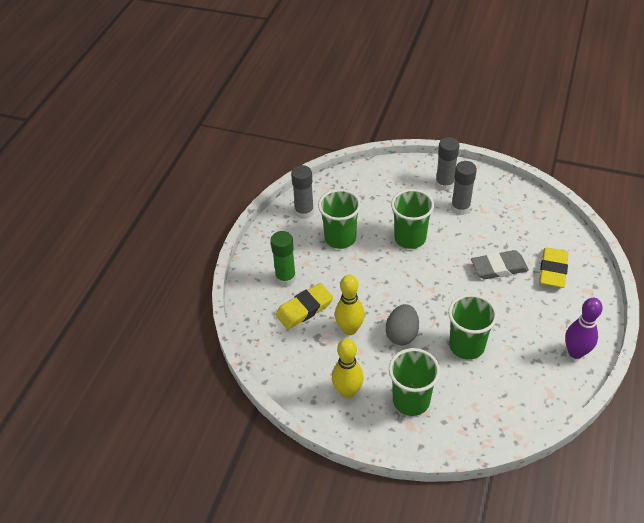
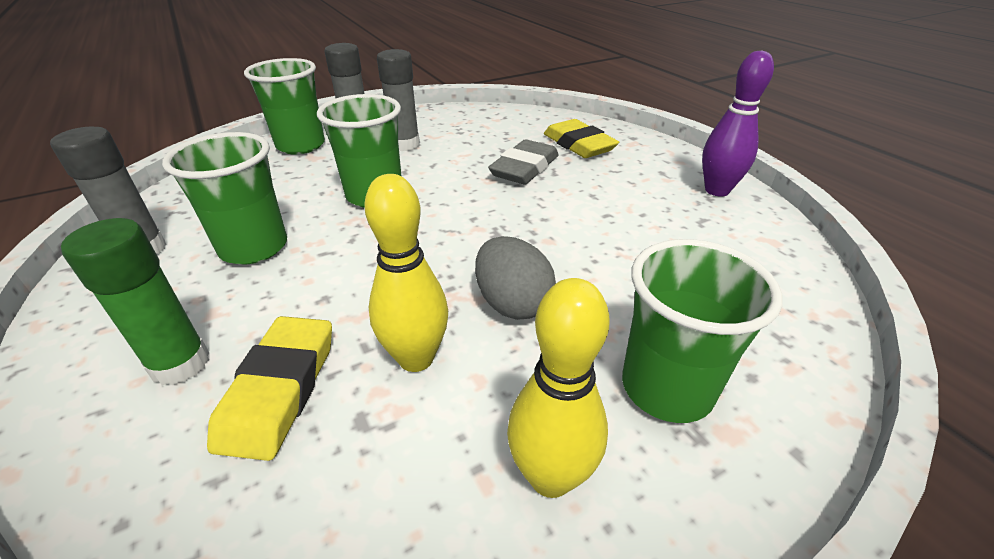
camera: 50 degrees left, 10 degrees down
(466, 346) = (614, 257): green cup -> green cup (301, 145)

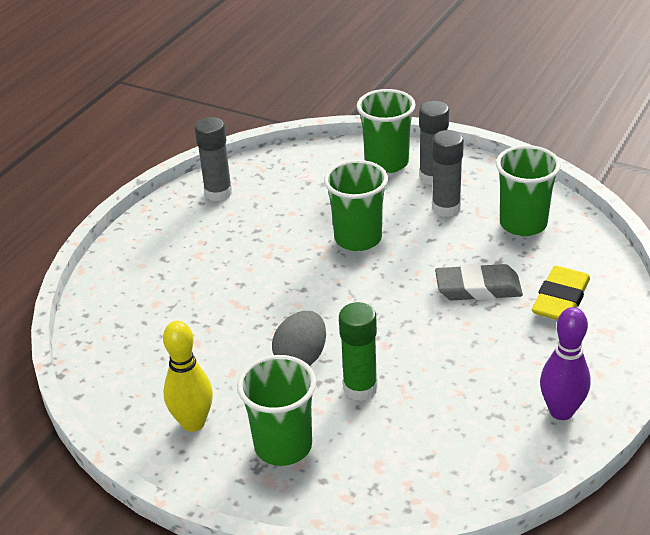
camera: 60 degrees right, 0 degrees up
(180, 364) = (160, 270): green glue stick -> green glue stick (360, 388)
(254, 247) = (256, 229): green cup -> green cup (523, 224)
(279, 390) = (171, 311): yellow eraser -> none
(416, 358) = (227, 343): yellow bowling pin -> none

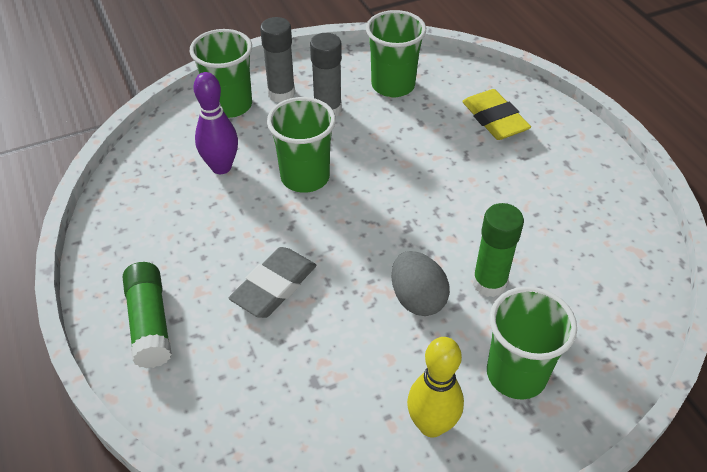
camera: 55 degrees left, 10 degrees up
(150, 250) = (150, 323): none -> green glue stick
(218, 193) = (129, 227): grey glue stick -> none
(478, 288) = (439, 150): grey eraser -> grey eraser (274, 286)
(561, 411) = (610, 190): purple bowling pin -> purple bowling pin (221, 167)

